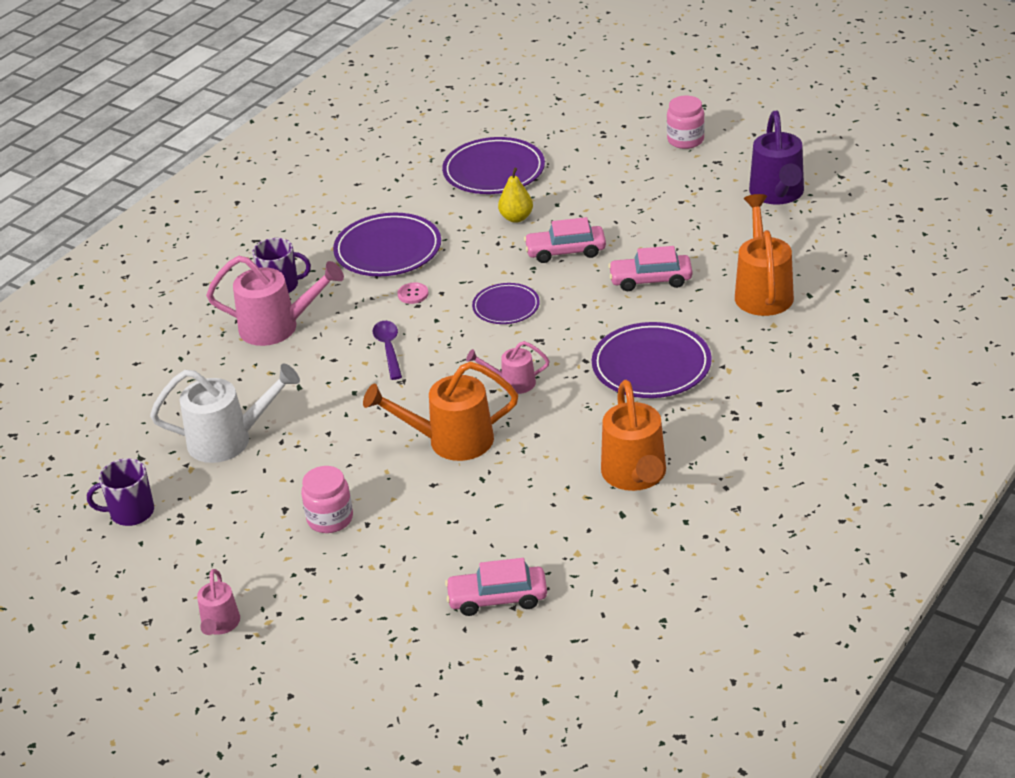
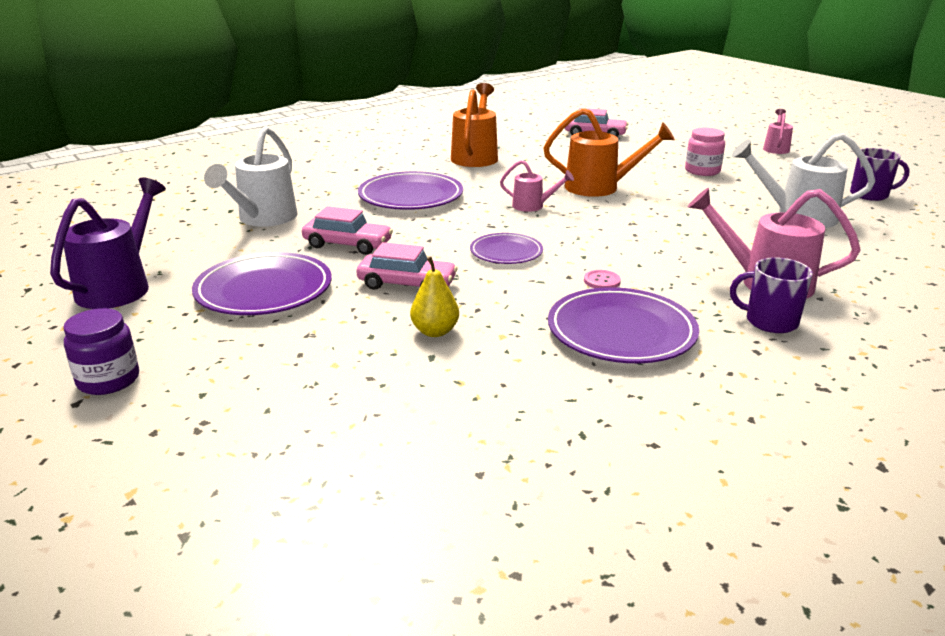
camera: 165 degrees left, 10 degrees down
(389, 349) = (640, 244): purple spoon -> none
(494, 171) = (419, 406): purple plate -> purple plate (264, 290)
(685, 140) = (108, 380): pink jar -> purple jar
(762, 291) = (263, 219): orange watering can -> white watering can

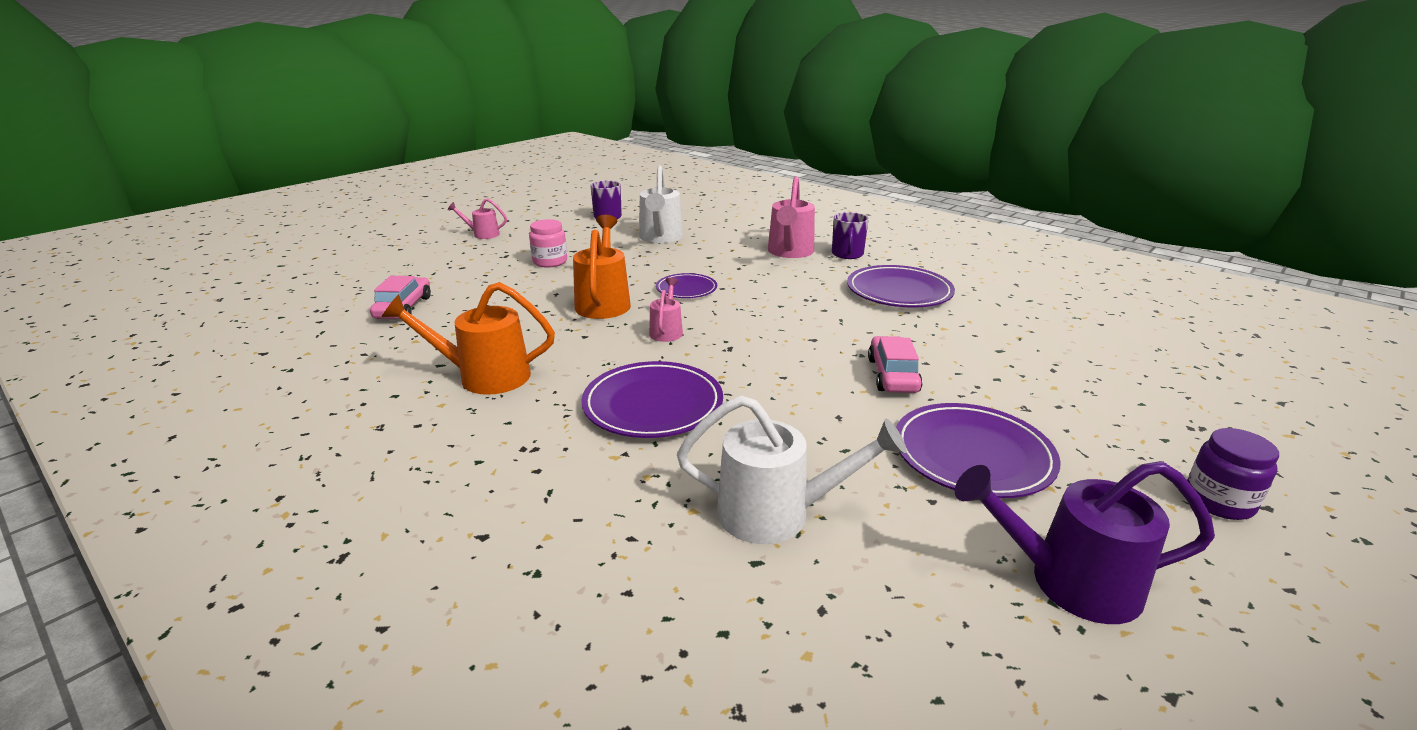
camera: 100 degrees left, 0 degrees up
(347, 245) = (824, 424): pink car -> none
(435, 331) = (962, 353): yellow pear -> none
(506, 252) = (792, 336): purple plate -> purple plate (686, 289)
(602, 281) = (824, 298): pink button -> none

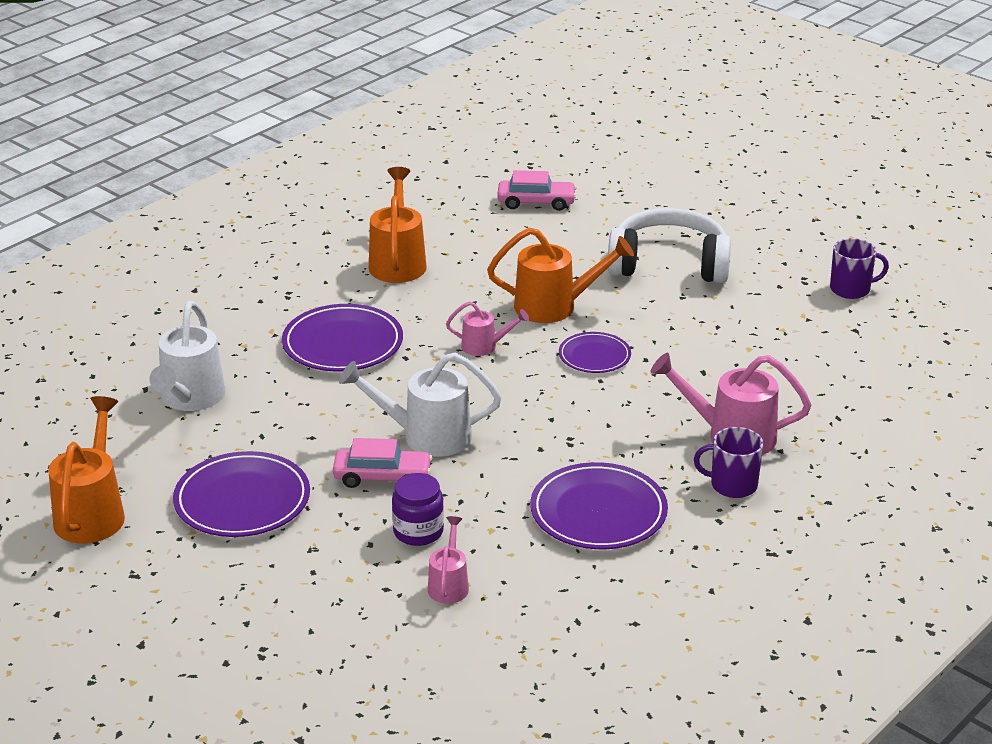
camera: 90 degrees right, 5 degrees up
(482, 234) = (755, 211): pink watering can -> pink watering can (449, 584)
(550, 262) = (669, 264): pink jar -> white headphones
(660, 238) = (769, 333): white watering can -> white watering can (426, 436)
(1068, 582) = (92, 512): purple watering can -> orange watering can
(1219, 501) = (154, 619): purple jar -> purple jar (418, 531)

